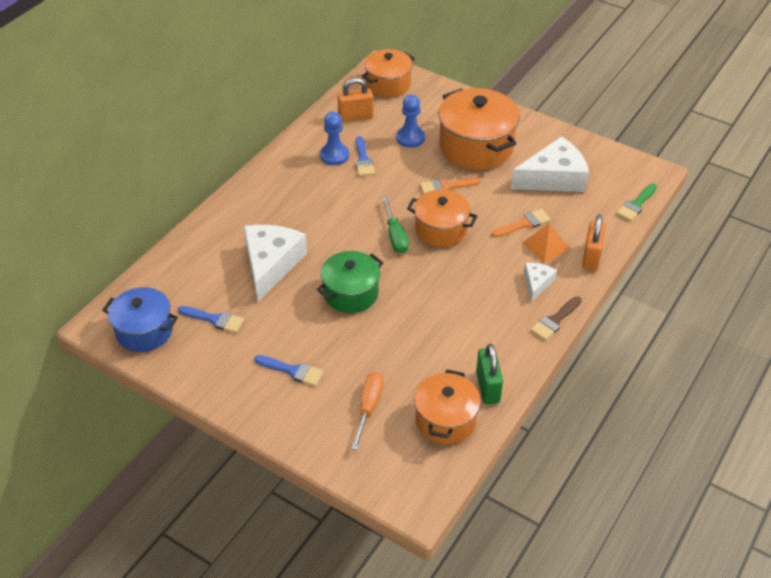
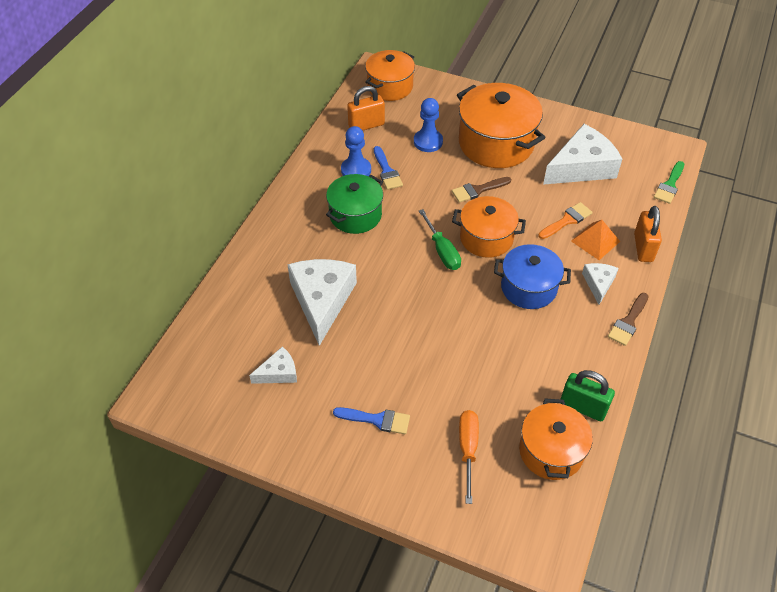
camera: 10 degrees left, 5 degrees up
(144, 331) = (205, 397): blue pot -> blue pot (528, 288)
(215, 319) = (278, 373): blue brush -> white cheese
(351, 293) = (414, 322): green pot -> green pot (355, 215)
(445, 186) = (478, 190): orange brush -> brown brush
(487, 387) = (583, 407): green padlock -> green padlock turned 45 degrees counterclockwise

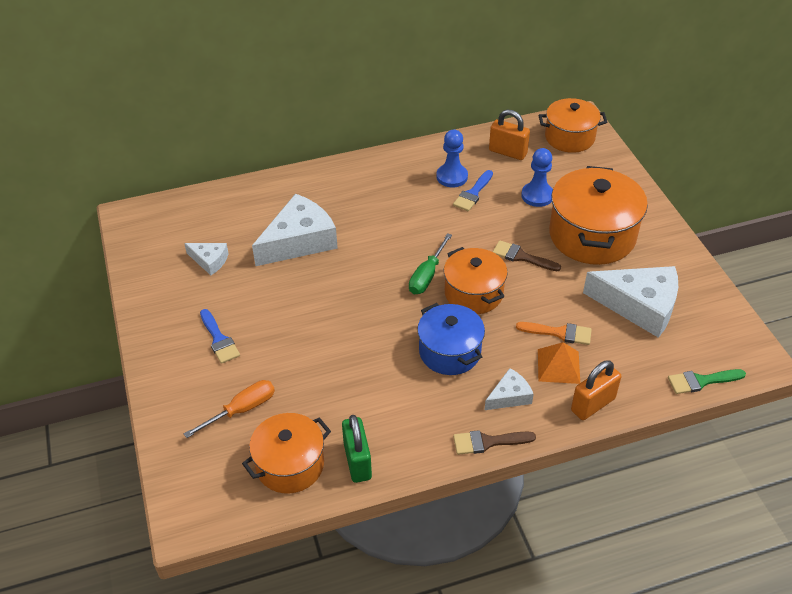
camera: 50 degrees right, 5 degrees down
(355, 215) = (404, 205): green pot -> none

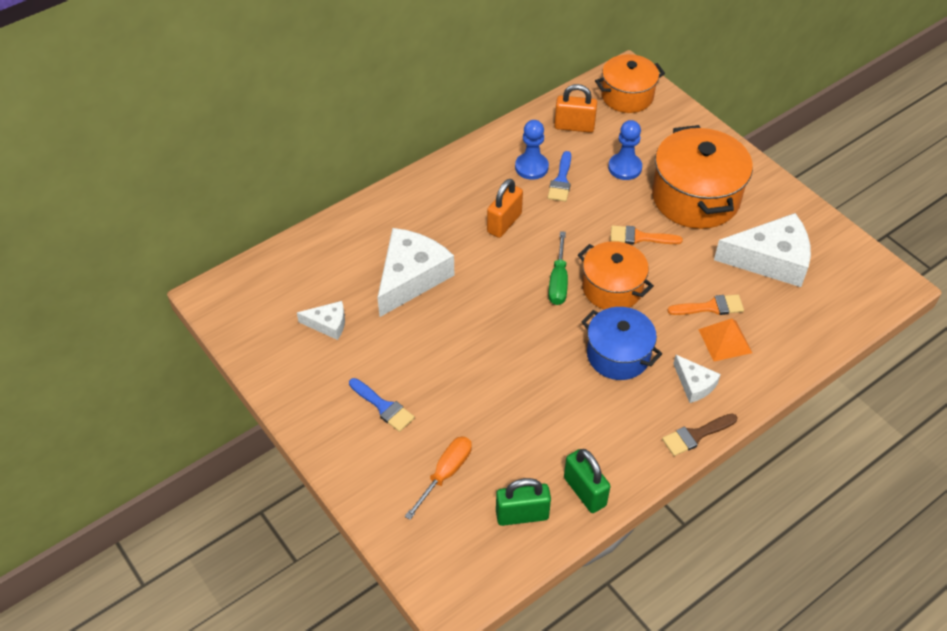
camera: 20 degrees left, 5 degrees up
(290, 465) = (522, 515): orange pot -> green padlock
(509, 396) = (694, 384): white cheese -> white cheese turned 105 degrees clockwise
(521, 257) = (639, 237): brown brush -> orange brush
(593, 404) = (772, 370): orange padlock -> orange padlock (504, 223)
(701, 381) = (856, 320): green brush -> none

